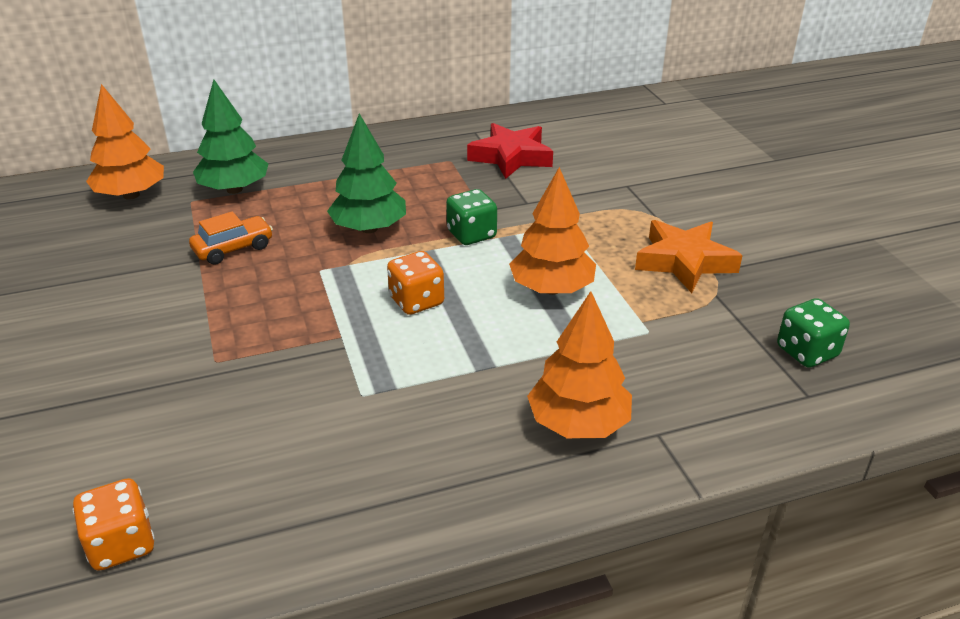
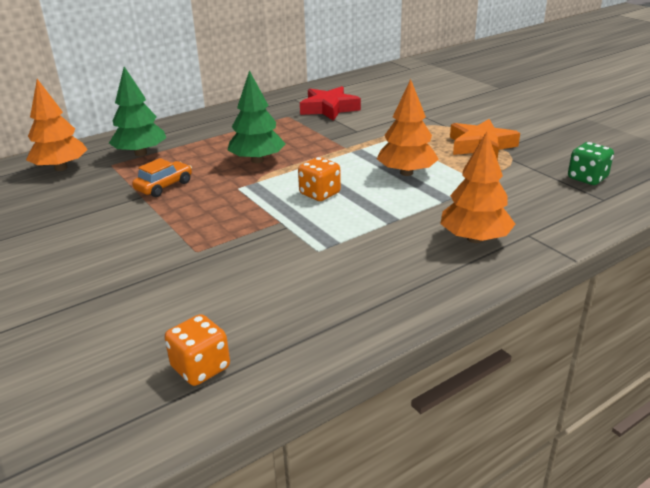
camera: 15 degrees left, 5 degrees down
(471, 235) = (332, 153): green dice -> none

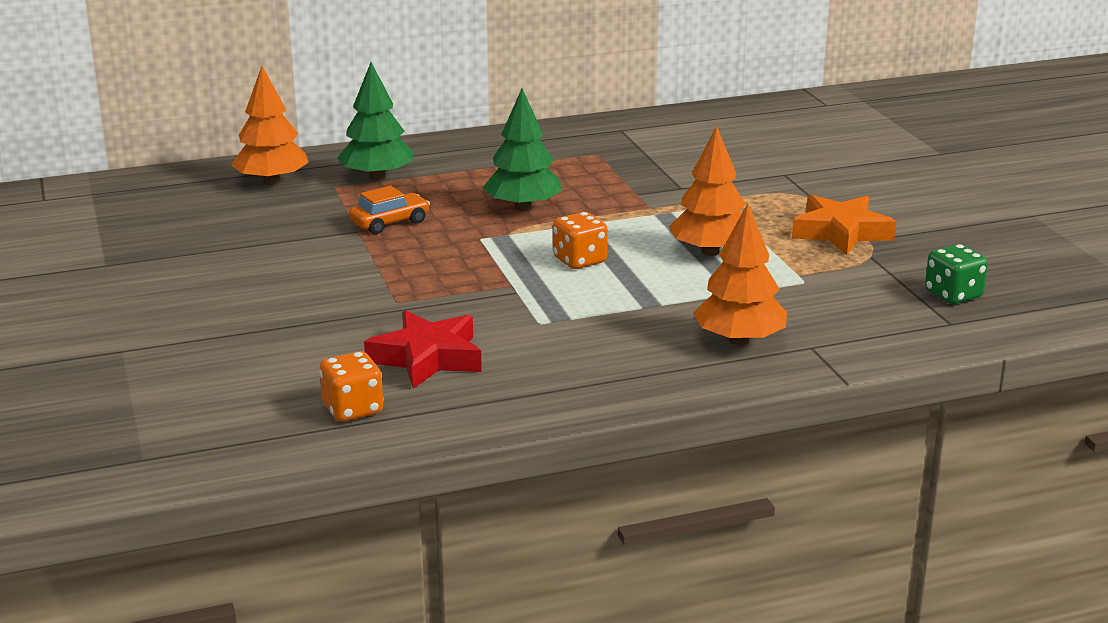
camera: 15 degrees right, 5 degrees down
(329, 109) = (661, 151): red star -> red star (427, 358)

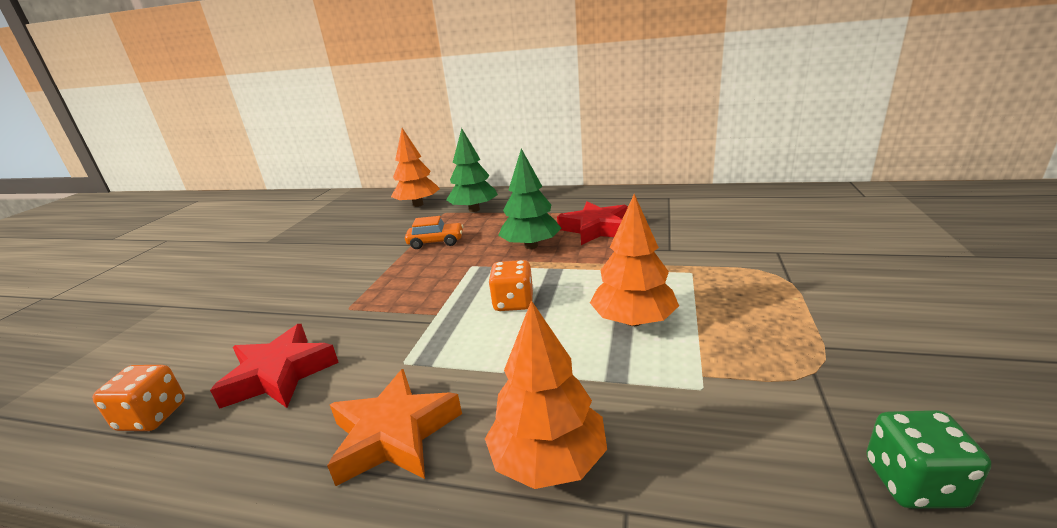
camera: 35 degrees right, 0 degrees up
(576, 178) = (595, 229): none -> red star
(840, 232) = (795, 329): orange star -> orange star (394, 434)

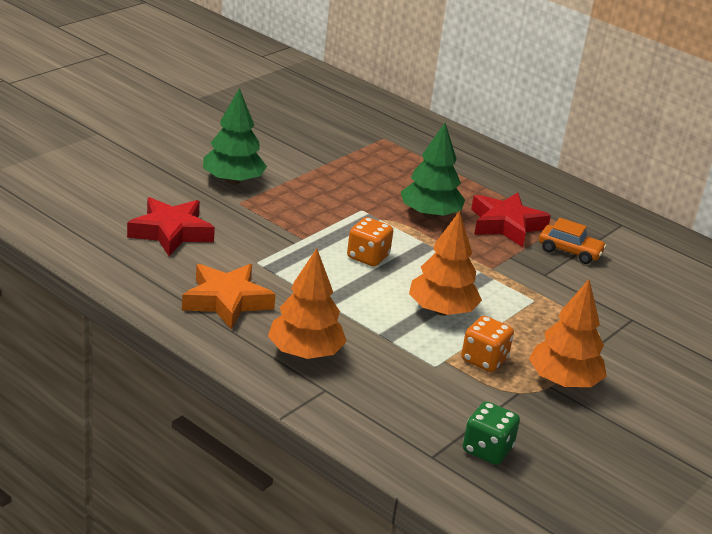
camera: 20 degrees right, 5 degrees up
(152, 416) = (85, 223): orange dice -> orange dice (484, 360)
(418, 204) = (365, 115): orange tree -> orange tree (563, 381)
(436, 242) = (350, 171): orange car -> orange car (569, 251)
(474, 210) = (415, 149): green tree -> green tree (233, 181)

